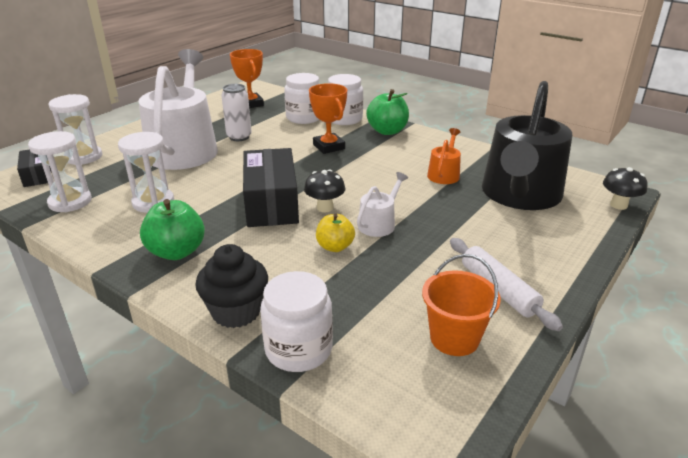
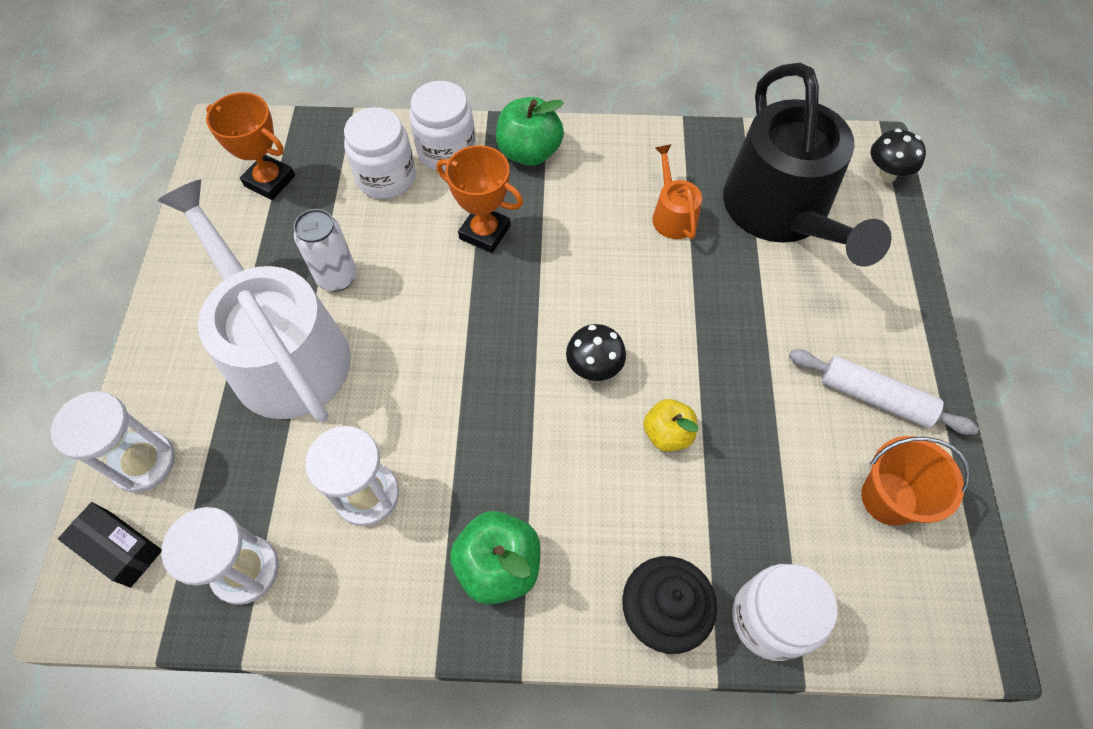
camera: 35 degrees left, 30 degrees up
(271, 203) = (522, 399): black box -> none
(379, 223) = (679, 360): white watering can -> none

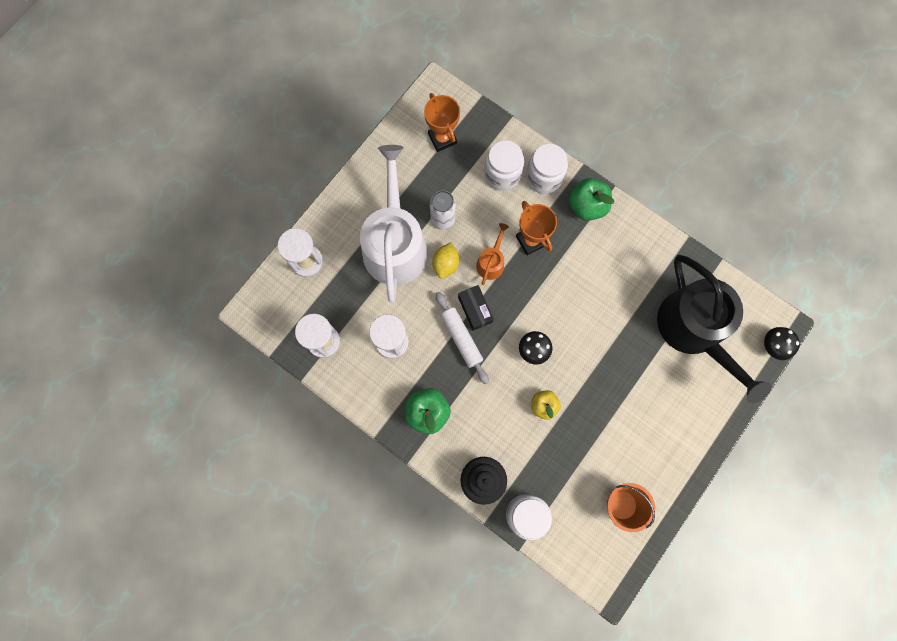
camera: 35 degrees right, 15 degrees up
(120, 548) = (278, 296): black box -> black box (475, 309)
(381, 332) = (445, 264): none -> yellow lemon
(672, 215) = (635, 294): orange watering can -> orange watering can (491, 262)
(781, 211) = (695, 330): black watering can -> black watering can turned 45 degrees counterclockwise
(874, 397) = (657, 456): white rolling pin -> white rolling pin (461, 338)

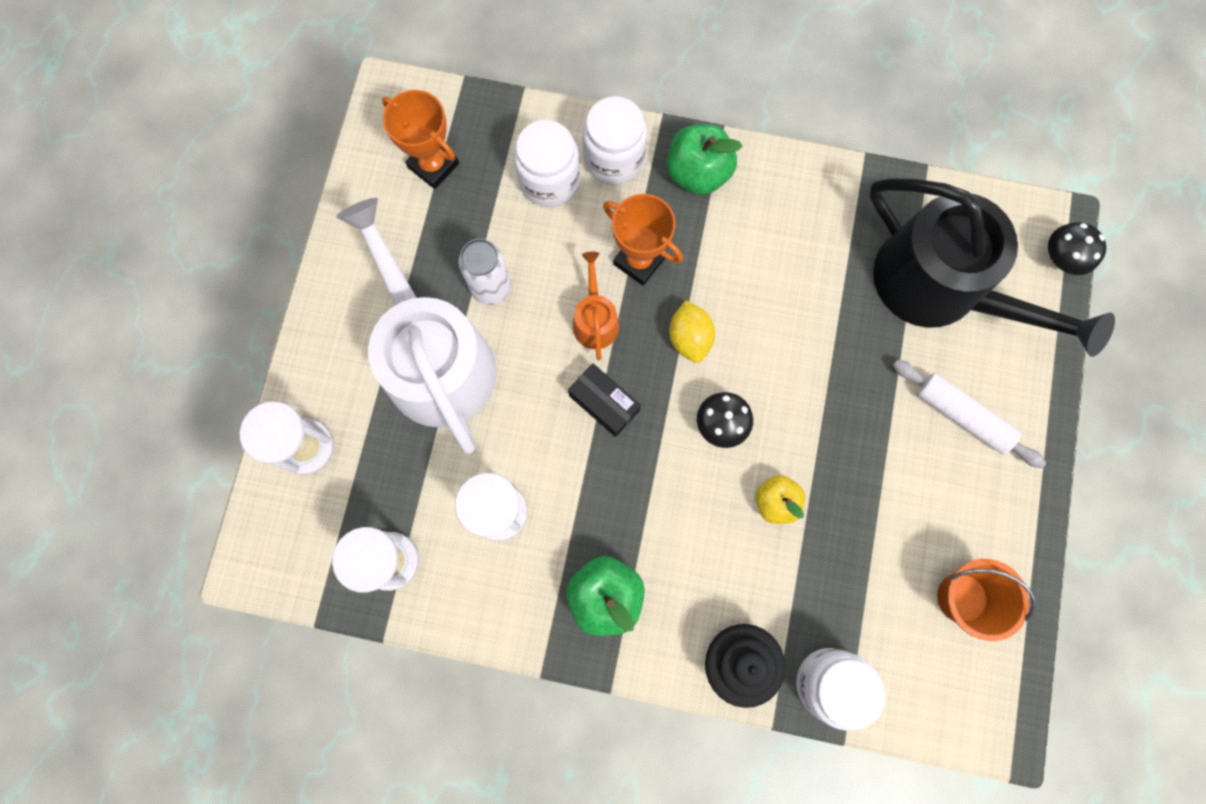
camera: 25 degrees left, 0 degrees up
(445, 264) = (527, 354): yellow lemon -> yellow lemon (689, 338)
(461, 338) = (604, 457): white rolling pin -> white rolling pin (962, 415)

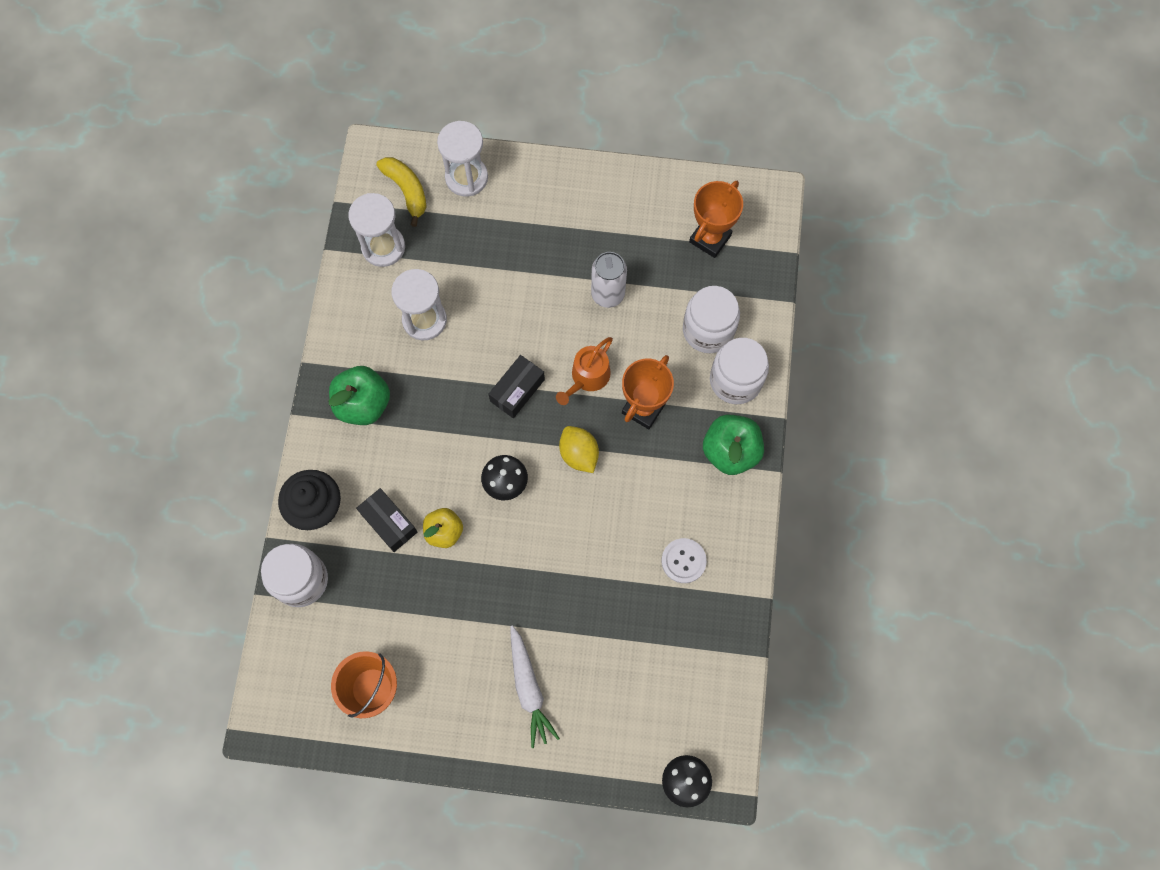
camera: 85 degrees right, 5 degrees down
(313, 526) = (407, 191): none -> yellow banana
(434, 358) = (544, 259): white watering can -> none
(595, 320) = (587, 377): orange watering can -> orange watering can turned 135 degrees clockwise
(689, 338) = (579, 454): yellow lemon -> yellow lemon turned 75 degrees clockwise
(761, 569) = (389, 522): none -> black box
(821, 236) = (683, 561): none -> white button
(940, 286) = (647, 668): black watering can -> none
(962, 415) = (529, 689): white rolling pin -> white carrot

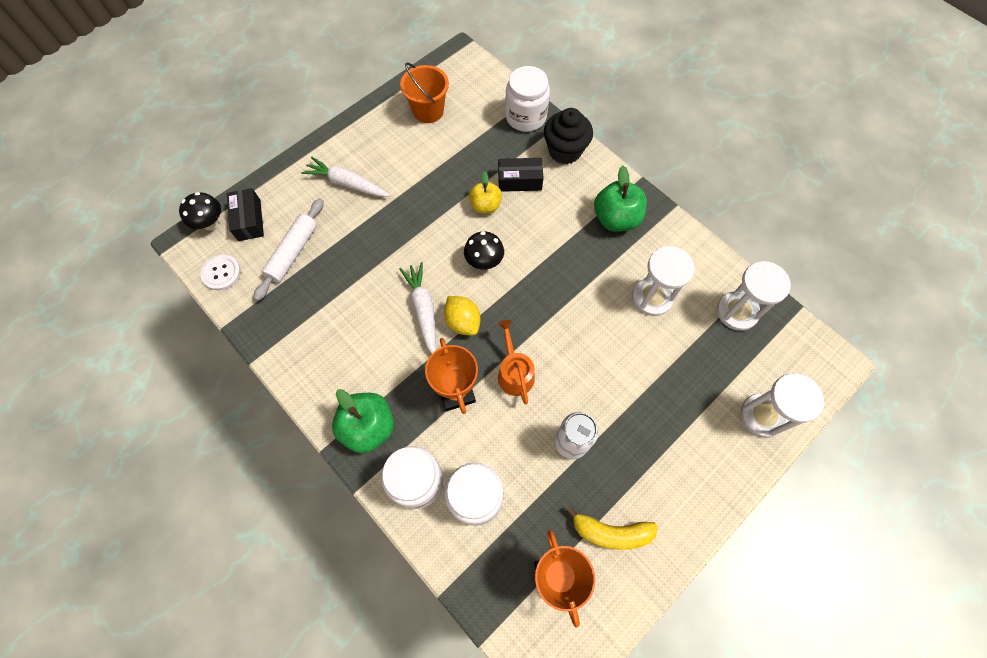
camera: 130 degrees right, 5 degrees down
(407, 191) = (779, 362): yellow banana -> yellow banana (611, 532)
(517, 390) = (545, 318): black box -> black box (249, 220)
(579, 454) = (463, 322): yellow lemon -> yellow lemon turned 45 degrees clockwise
(597, 496) = (423, 310): none -> white carrot
(643, 666) = (293, 252): none -> white rolling pin
(683, 561) = (328, 329): white button -> white button (221, 273)

